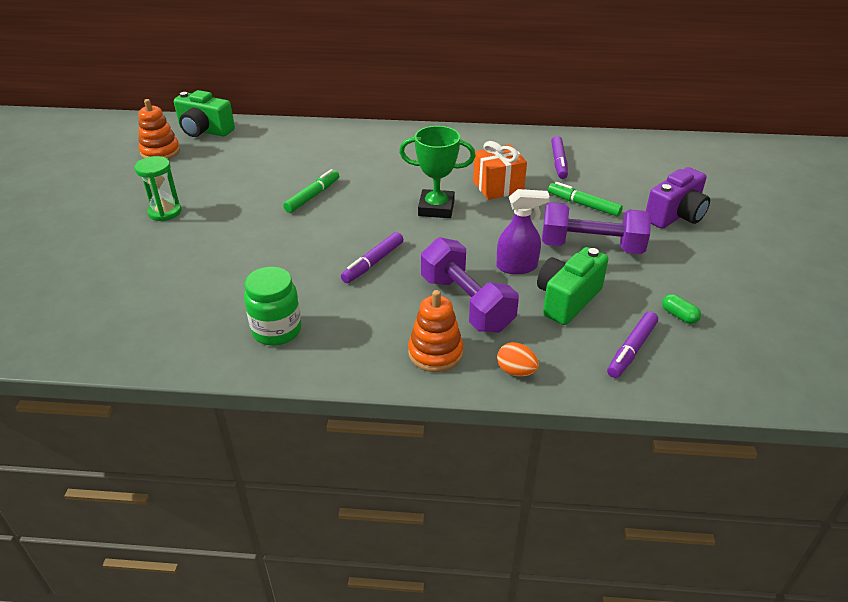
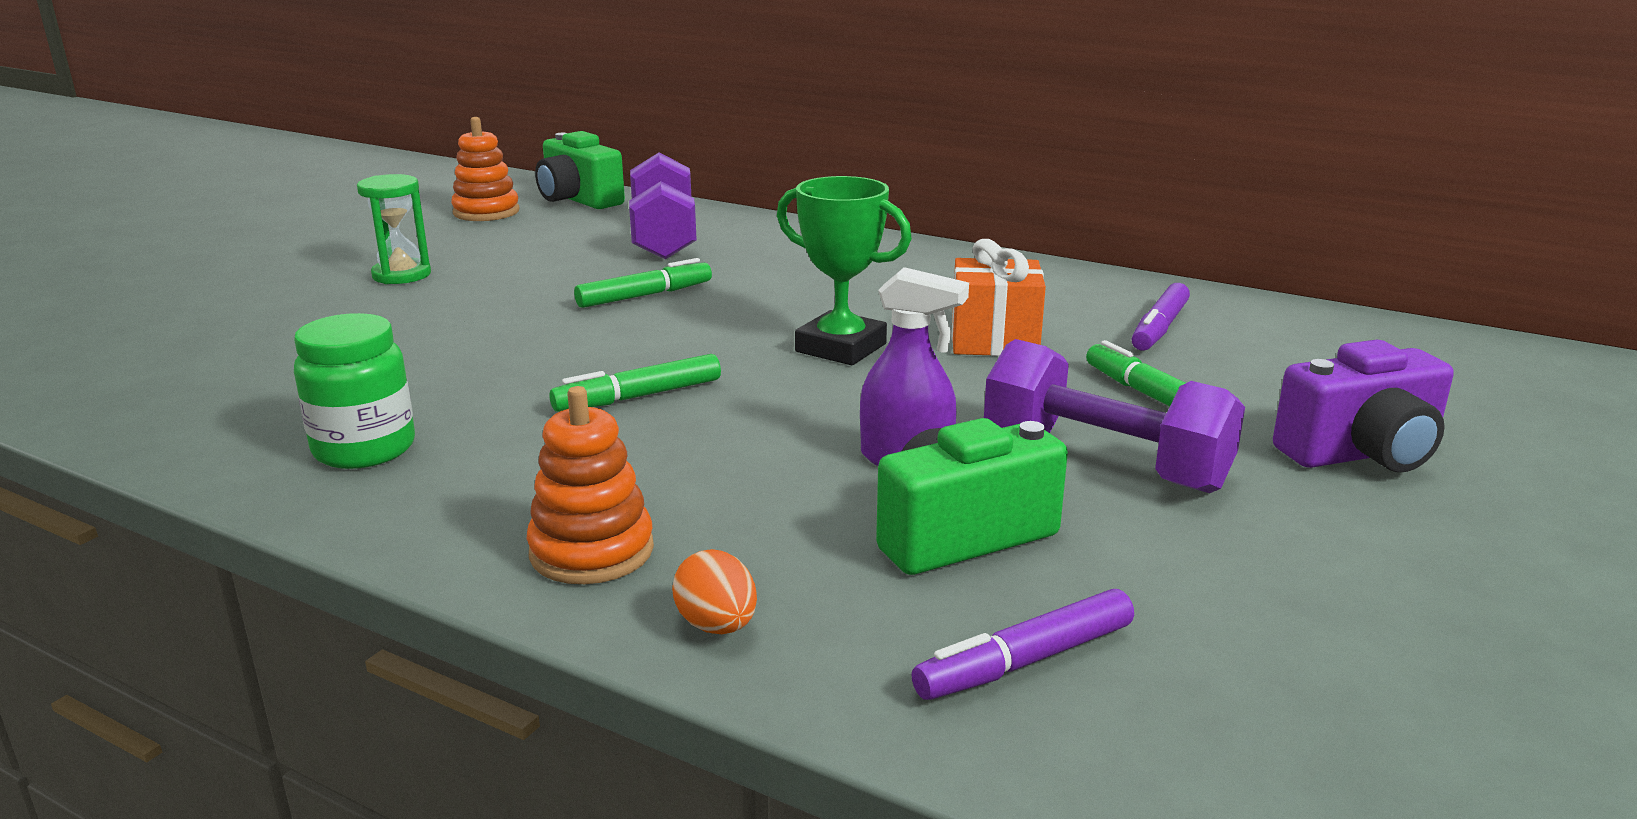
camera: 25 degrees right, 15 degrees down
(373, 263) = (638, 397): purple marker -> green marker
(466, 303) = (740, 491): purple dumbbell -> purple dumbbell (664, 238)
(679, 316) = (1210, 629): green capsule -> none

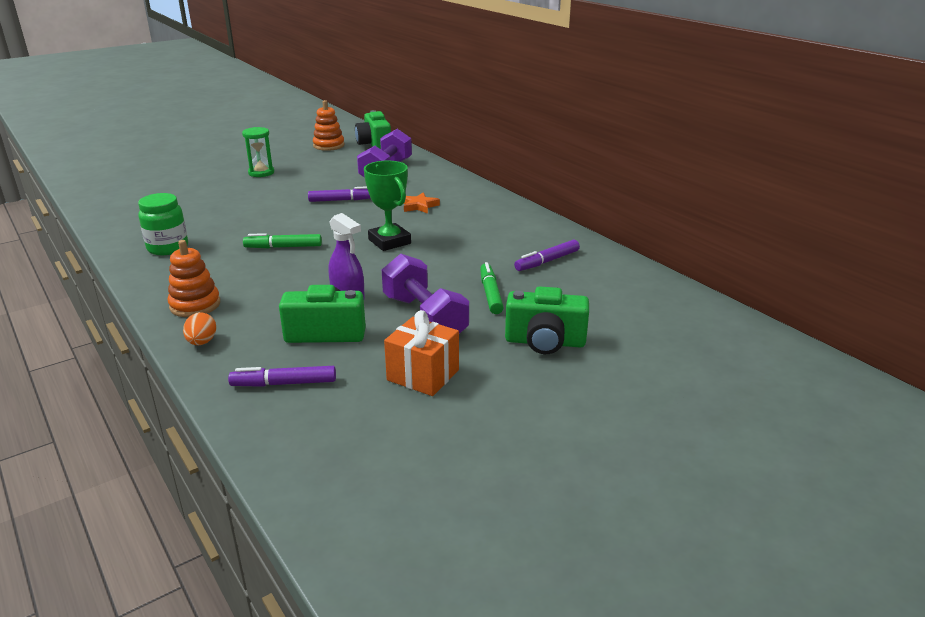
camera: 25 degrees right, 5 degrees up
(645, 295) = (342, 200): green marker -> purple marker
(809, 282) = (419, 206): none -> orange star
(994, 341) = (460, 252): orange gift -> orange gift (423, 375)
(1362, 454) = (545, 342): purple camera -> green camera

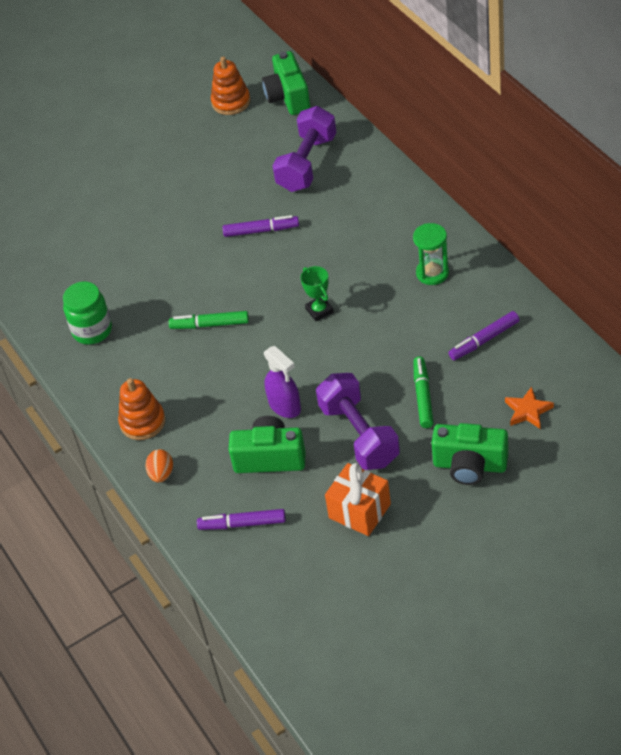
camera: 10 degrees right, 20 degrees up
(261, 173) = (159, 173): green hourglass -> green hourglass (432, 273)
(389, 241) = (319, 310): green trophy -> green trophy, size x0.62
(419, 206) = (349, 239): orange star -> orange star (528, 411)

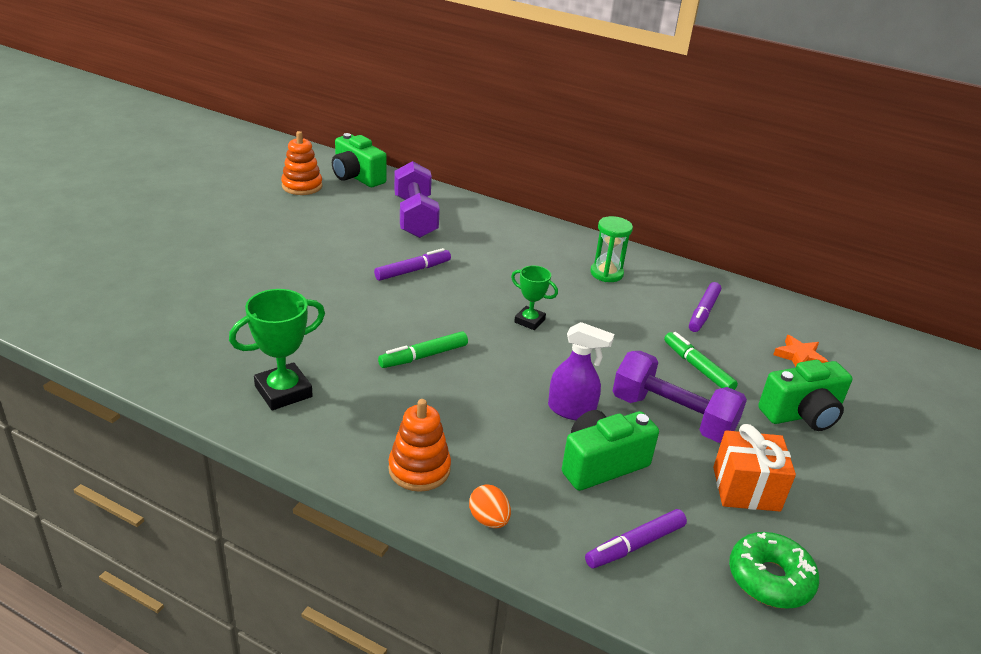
camera: 40 degrees left, 15 degrees down
(92, 330) = (283, 391): green jar -> green trophy
(312, 578) = (770, 578): none -> green donut

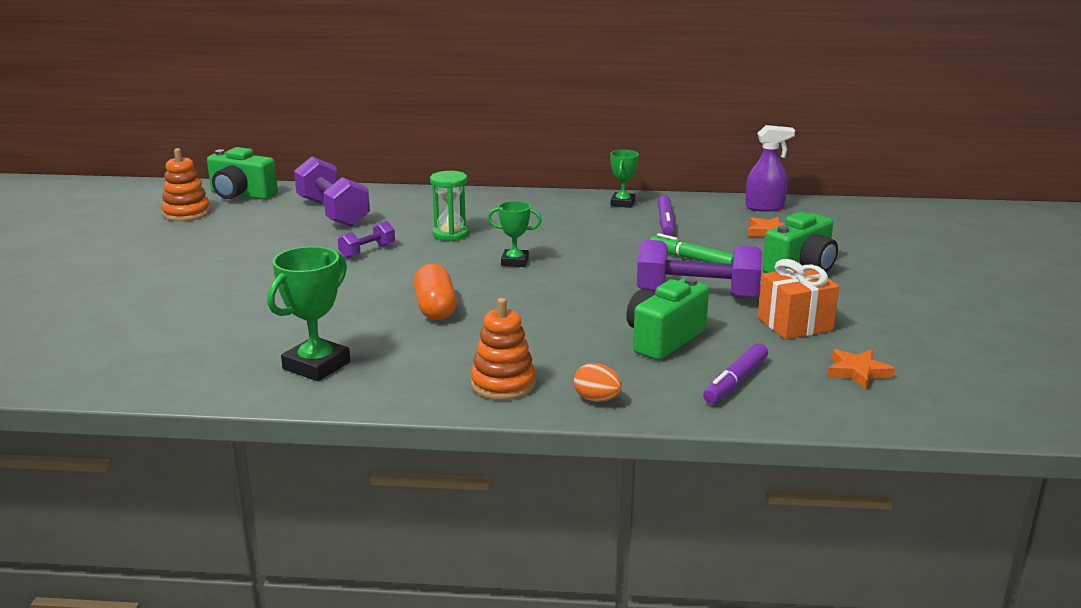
camera: 20 degrees left, 10 degrees down
(413, 270) = (367, 251): purple marker -> purple dumbbell
(423, 356) = (435, 308): green marker -> orange capsule
(571, 410) = (606, 311): purple spray bottle -> purple spray bottle (765, 207)
(606, 273) = (557, 214): green hourglass -> green hourglass (450, 234)
(677, 276) = (622, 203): none -> green trophy
(770, 578) = (857, 372): green donut -> orange star

